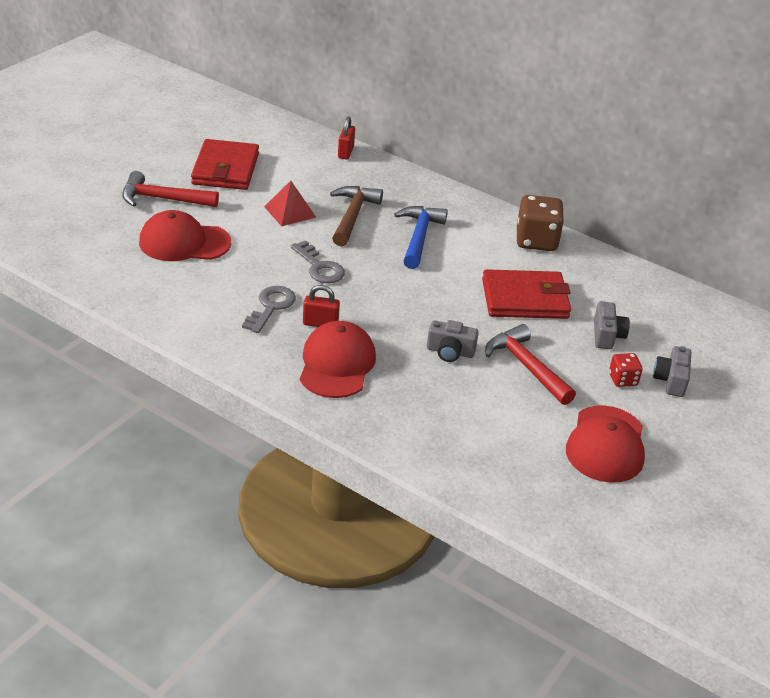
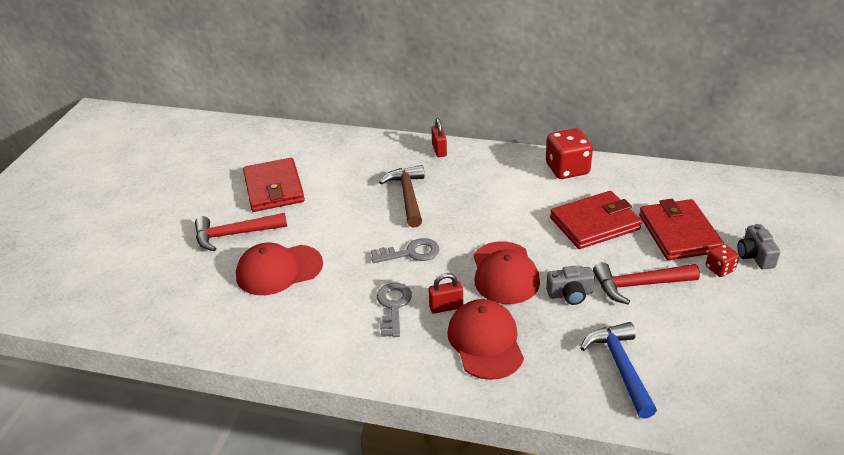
camera: 15 degrees left, 0 degrees up
(290, 211) = (353, 209): red pyramid -> none
(319, 267) = (411, 253): grey key -> grey key turned 45 degrees counterclockwise
(345, 152) = (366, 141): red padlock -> red padlock (439, 150)
(419, 237) = (474, 197): blue hammer -> blue hammer (620, 367)
(526, 366) = (639, 285): red hammer -> red hammer turned 45 degrees counterclockwise
(536, 241) = (567, 169): brown dice -> red dice
(606, 444) = (751, 334): red cap -> red cap (504, 273)
(607, 335) = (679, 233): grey camera -> red wallet

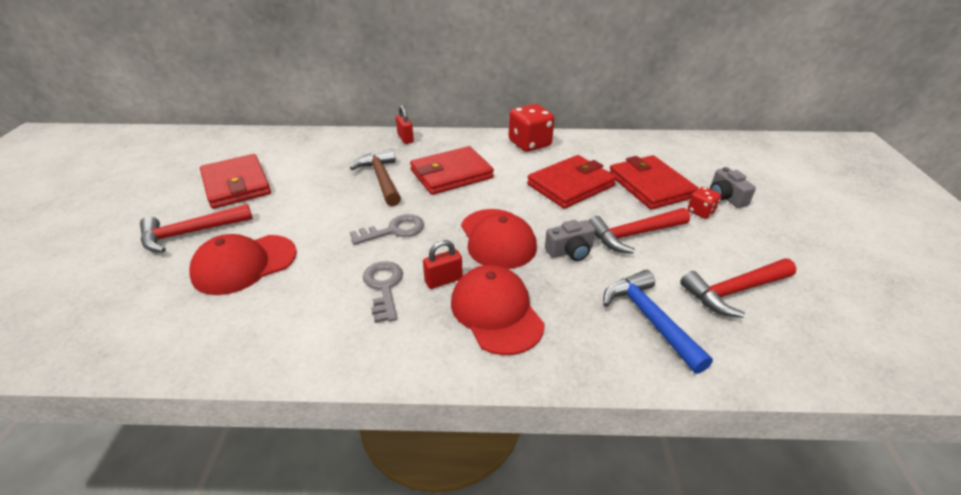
camera: 15 degrees left, 0 degrees up
(477, 198) = (451, 174): none -> red wallet
(713, 353) = (734, 291): none -> red hammer

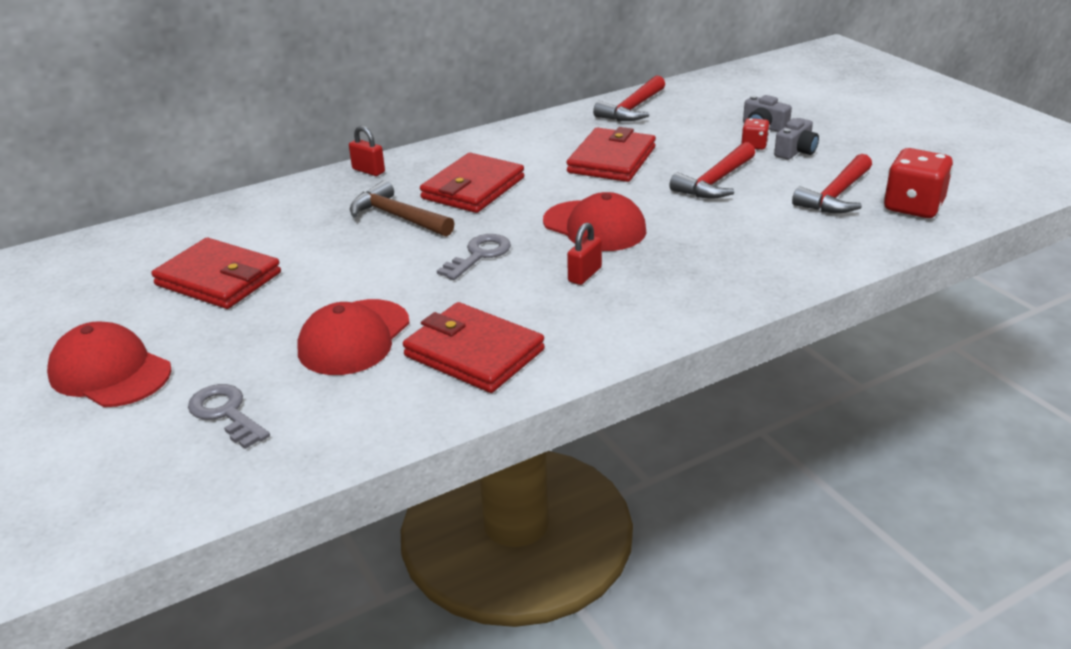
camera: 30 degrees left, 5 degrees down
(191, 233) = (239, 338): red hammer -> red hammer (632, 109)
(383, 287) = (533, 300): grey key -> grey key (225, 413)
(496, 312) = (662, 279): red cap -> red cap (110, 372)
(529, 144) = (523, 135): red dice -> red dice (913, 207)
(570, 251) = (674, 213): grey camera -> grey camera (796, 151)
(649, 319) = (791, 237): blue hammer -> none
(650, 186) = (688, 137): red wallet -> red wallet (474, 353)

